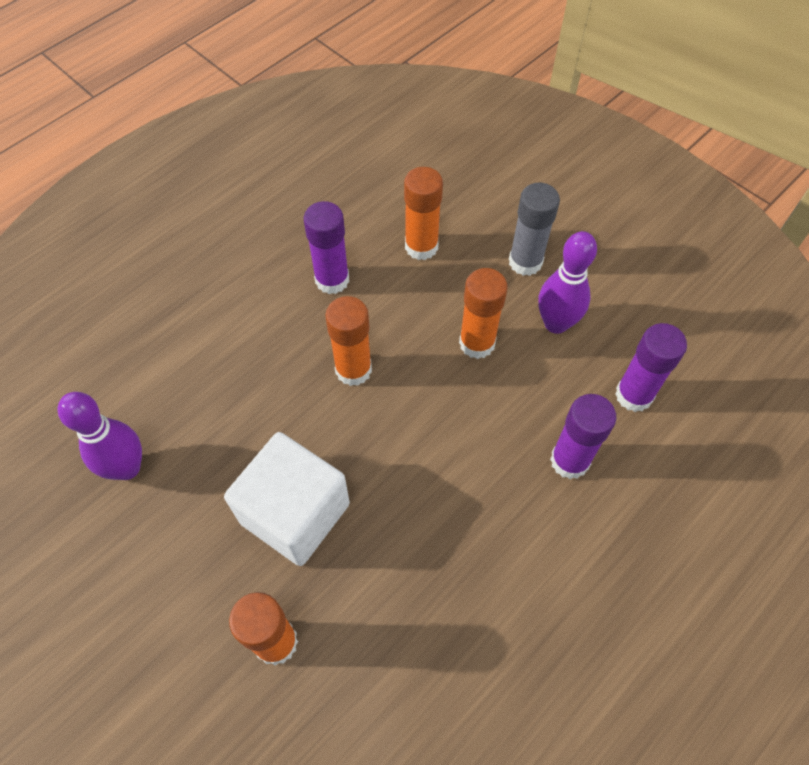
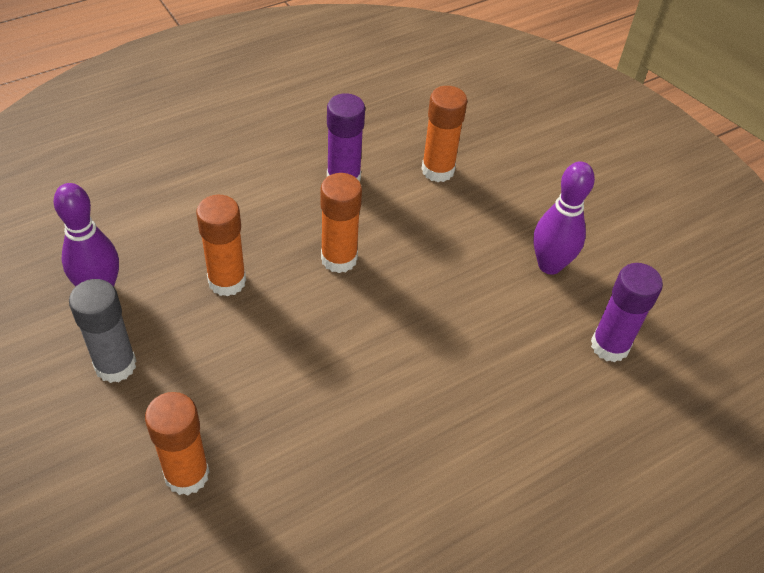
camera: 10 degrees right, 10 degrees down
(295, 513) = (243, 367): white cube -> none
(477, 343) = (466, 264): orange glue stick -> orange glue stick (227, 281)
(525, 262) = (535, 205): grey glue stick -> grey glue stick (115, 365)
(569, 461) = (526, 388): purple glue stick -> none

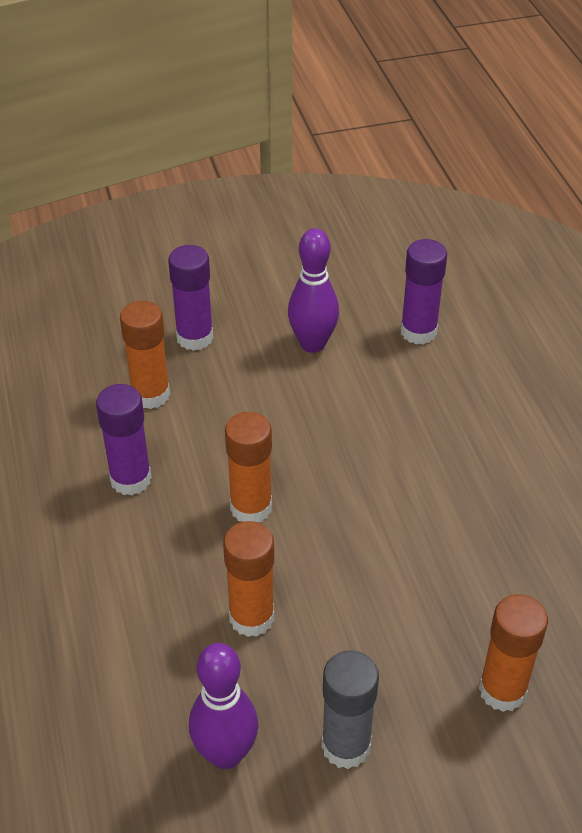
camera: 70 degrees left, 5 degrees down
(516, 183) = (195, 337): none -> purple glue stick

